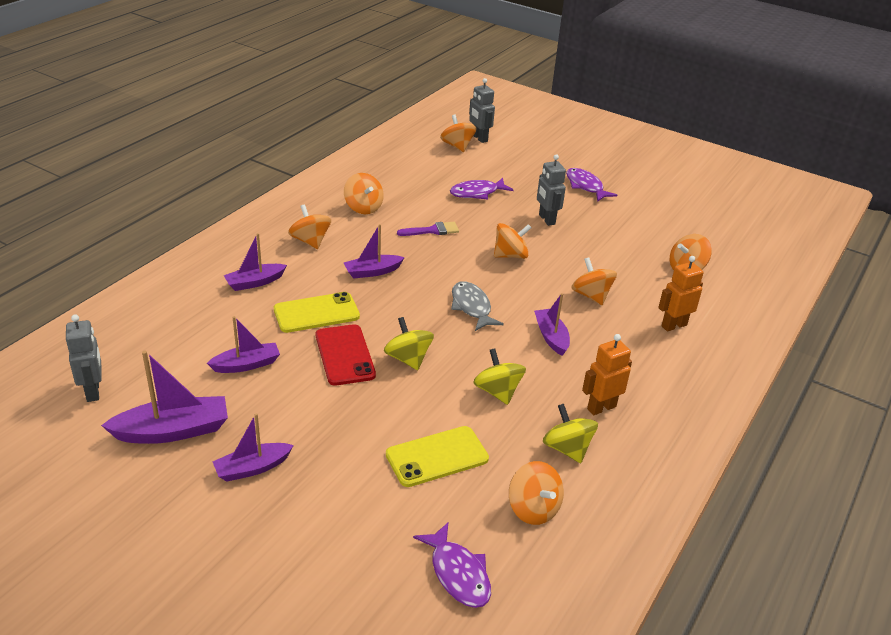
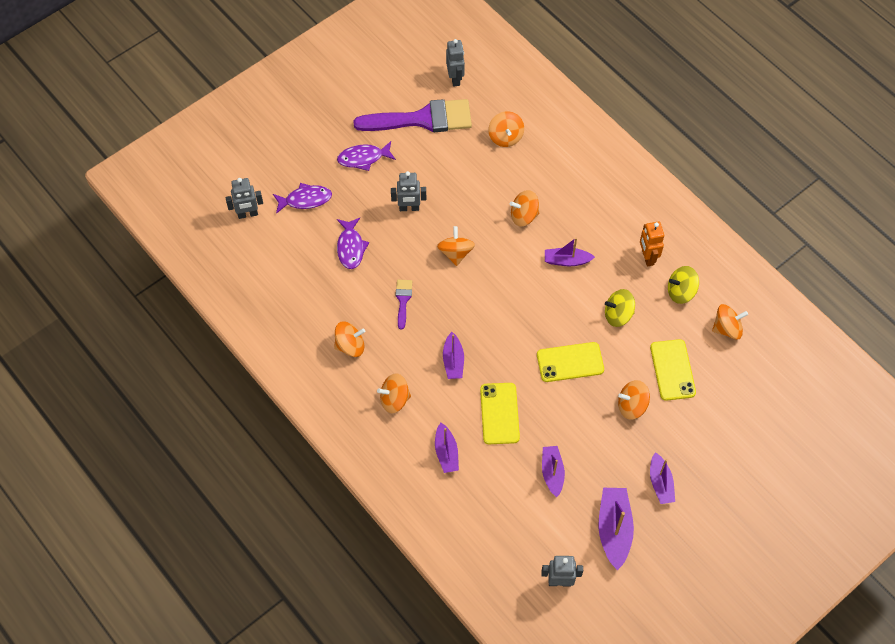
camera: 70 degrees left, 25 degrees up
(345, 355) = (556, 404): red phone -> none
(408, 359) = (570, 362): yellow spinning top -> yellow phone
(457, 146) = (258, 238): orange spinning top -> orange spinning top (632, 406)
(458, 573) = (767, 384): purple fish -> purple fish (305, 199)
(471, 307) = (518, 302): grey fish -> none
(661, 213) = (422, 119): none -> purple brush
(673, 325) = (572, 176): orange robot -> none
(731, 226) = (455, 78): none -> grey robot

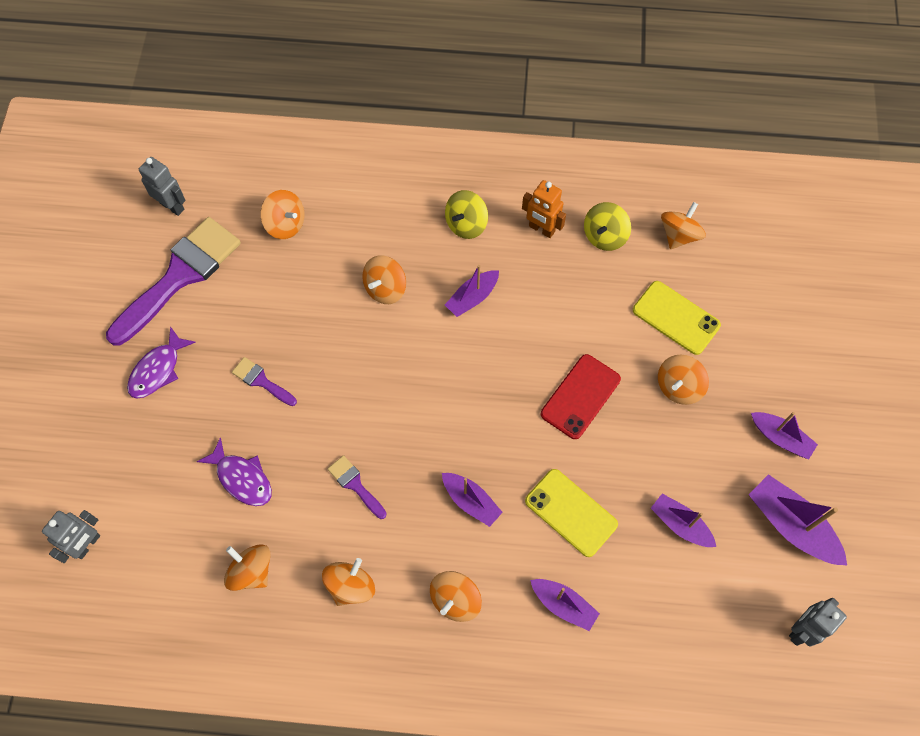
camera: 45 degrees left, 5 degrees up
(305, 199) = (138, 470): purple fish -> none
(409, 208) = (261, 381): grey robot -> purple brush
(455, 253) = (357, 386): orange spinning top -> orange spinning top (251, 571)
(570, 362) = (580, 396): yellow phone -> red phone
(618, 315) = (574, 309): yellow spinning top -> yellow spinning top (466, 224)

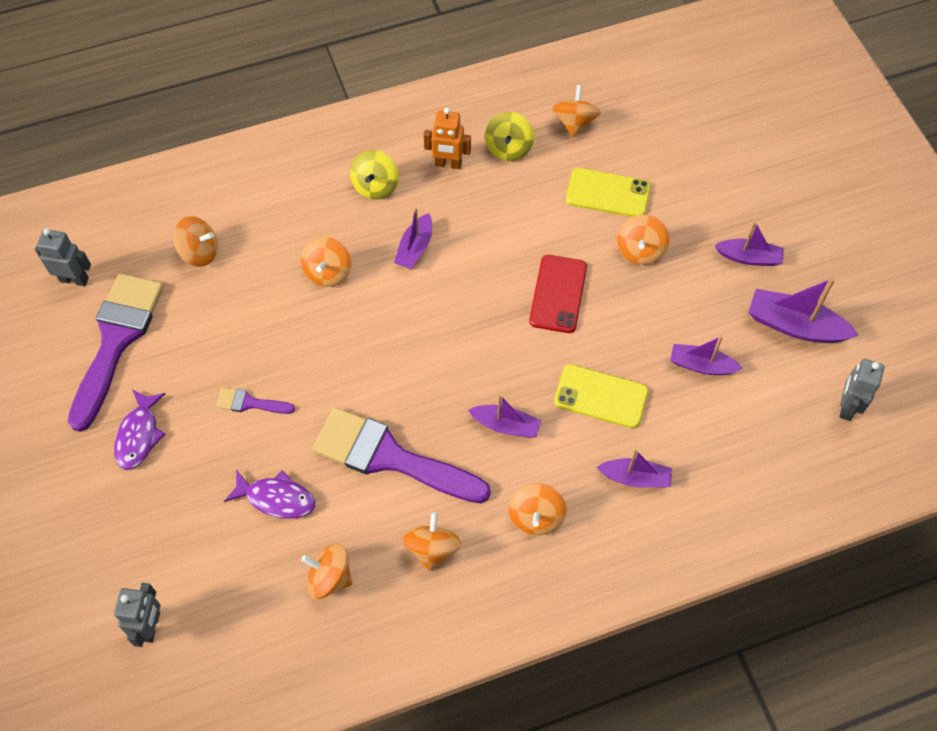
camera: 25 degrees left, 5 degrees down
(355, 485) = (390, 457): purple brush -> purple brush, size x2.29

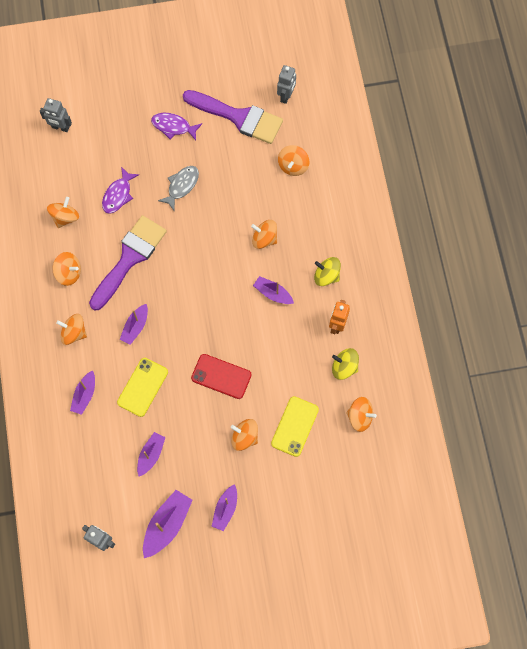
camera: 100 degrees right, 10 degrees up
(249, 403) = (181, 186): purple brush -> grey fish

